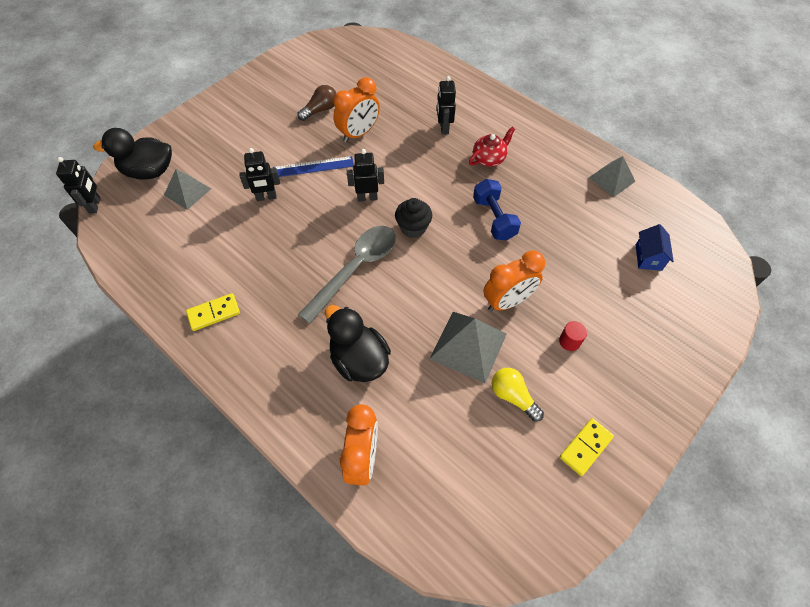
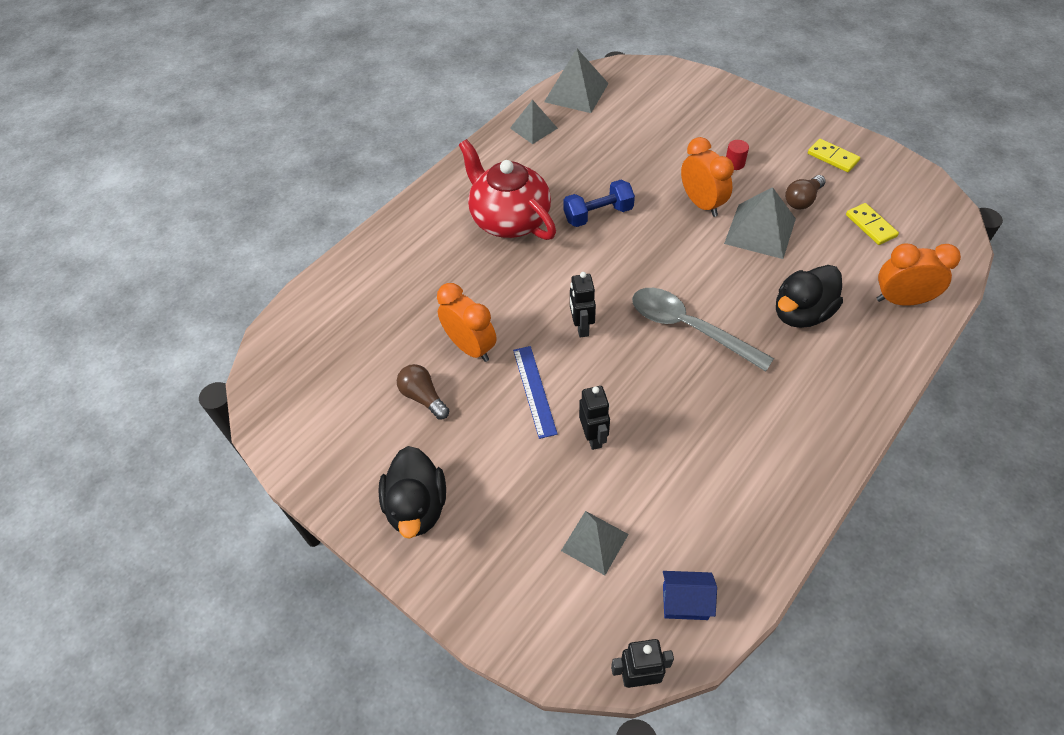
camera: 90 degrees left, 5 degrees down
(149, 171) = (559, 611): black duck -> black duck (417, 507)
(214, 313) = (784, 461): yellow domino -> yellow domino (871, 225)
(413, 228) = (621, 281): black cupcake -> none
(443, 128) = (459, 261): black robot -> none
(489, 158) = (509, 219): red teapot -> red teapot, size x2.02
(513, 396) = (802, 200): yellow light bulb -> brown light bulb
(648, 257) = (629, 110): blue house -> blue house (685, 602)
(672, 215) = (576, 92): none -> grey pyramid

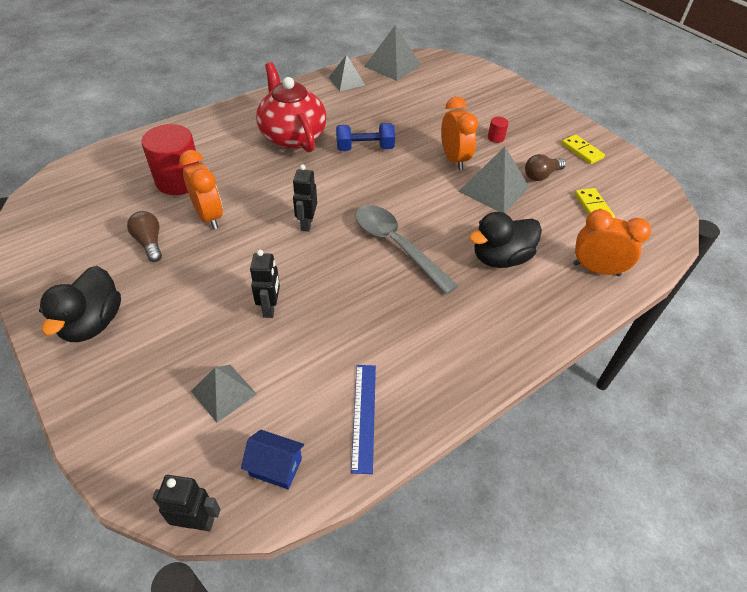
camera: 10 degrees right, 5 degrees down
(412, 311) = (179, 181): none -> red cylinder
(534, 391) = (241, 260): blue ruler -> blue ruler (364, 416)

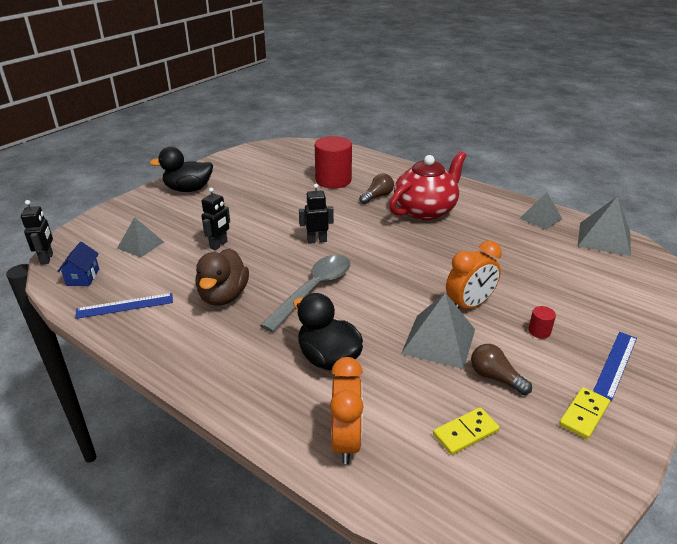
camera: 75 degrees right, 15 degrees down
(149, 243) = (264, 187): brown light bulb -> brown light bulb (377, 196)
(209, 216) = (302, 200): orange clock -> none
(270, 308) = (219, 245): black robot -> black robot turned 45 degrees counterclockwise
(365, 148) = (440, 249): blue dumbbell -> none
(380, 318) = (223, 296): none -> brown duck
(537, 120) = (615, 364): none -> blue ruler

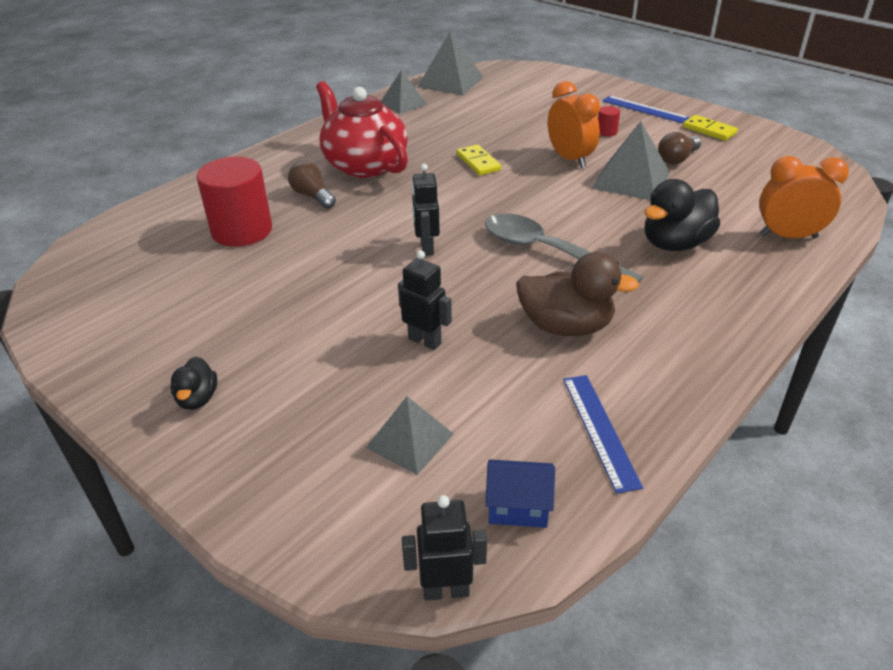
camera: 85 degrees left, 5 degrees up
(188, 189) = (197, 399): black duck -> black duck, size x0.54
(465, 433) = (751, 179): yellow domino -> yellow domino (478, 162)

